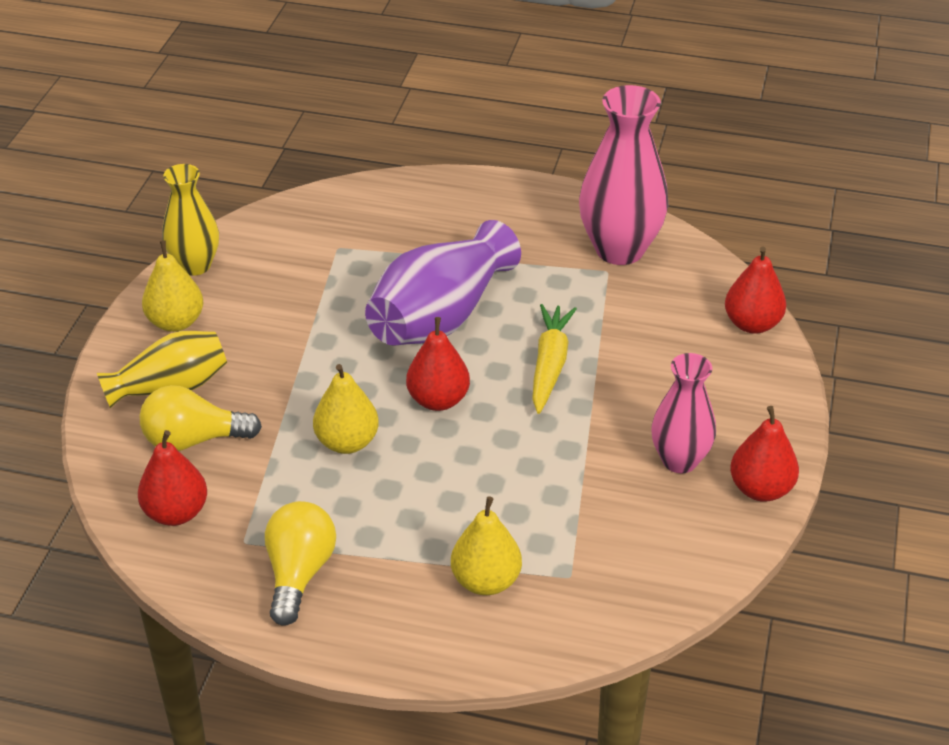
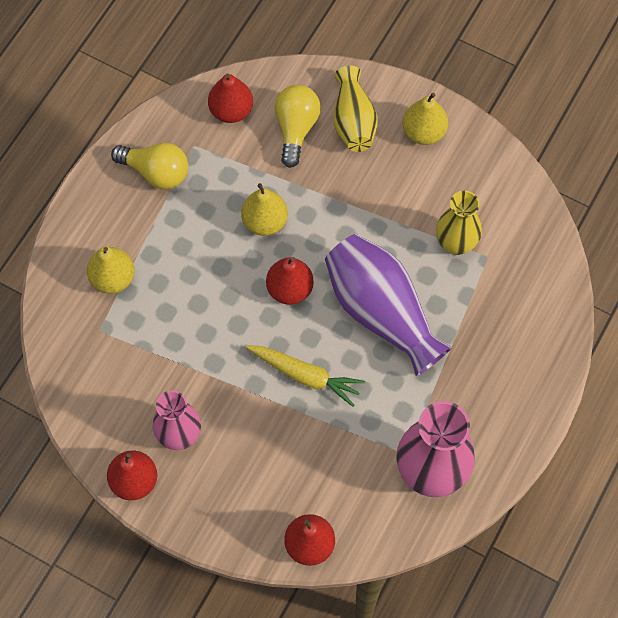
camera: 105 degrees right, 25 degrees up
(195, 265) = (488, 153): yellow vase -> yellow vase (456, 243)

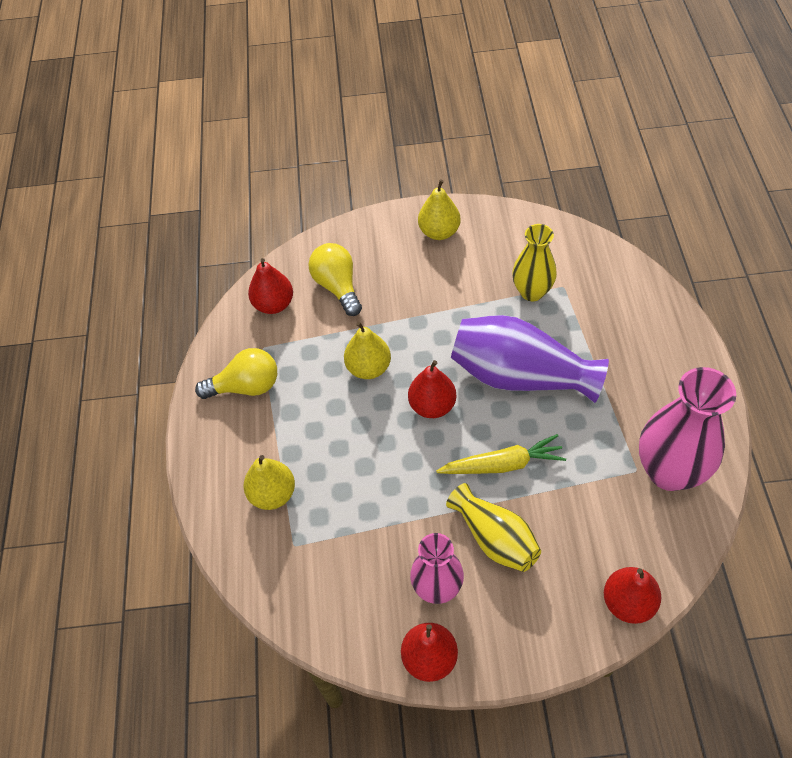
camera: 30 degrees left, 10 degrees down
(353, 121) = (378, 255): yellow vase -> yellow vase (495, 538)

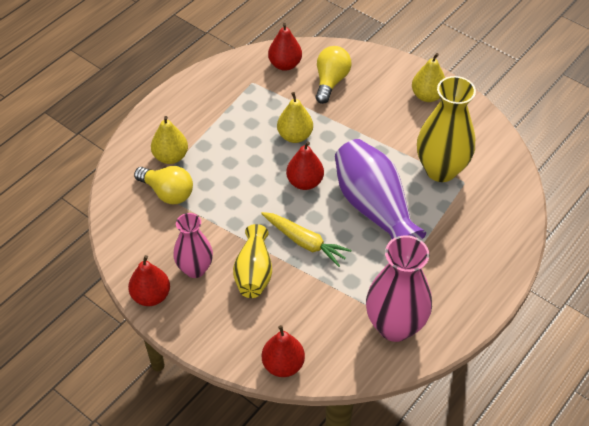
camera: 40 degrees right, 5 degrees down
(246, 386) = (220, 95): yellow light bulb -> yellow light bulb (167, 193)
(532, 292) = (441, 170): yellow vase -> yellow vase, size x1.58

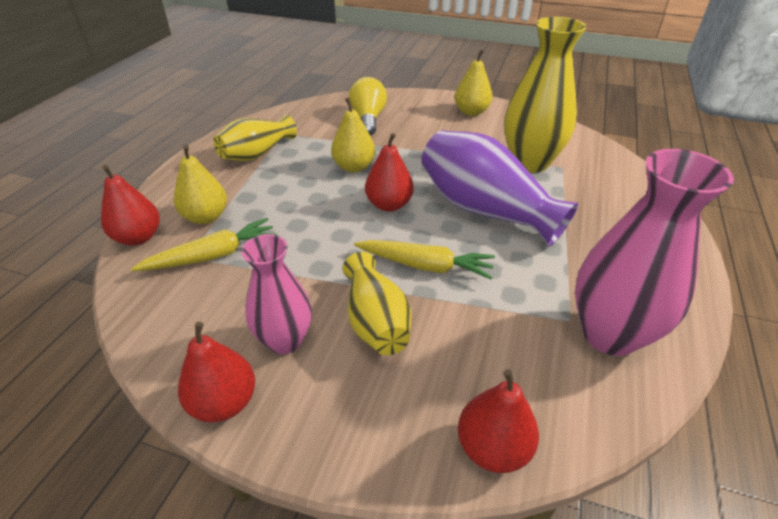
camera: 20 degrees left, 10 degrees down
(167, 193) = (212, 255): yellow light bulb -> yellow carrot
(224, 100) = (257, 153): none -> yellow vase
(285, 64) = (313, 115): red pear -> red pear (138, 237)

